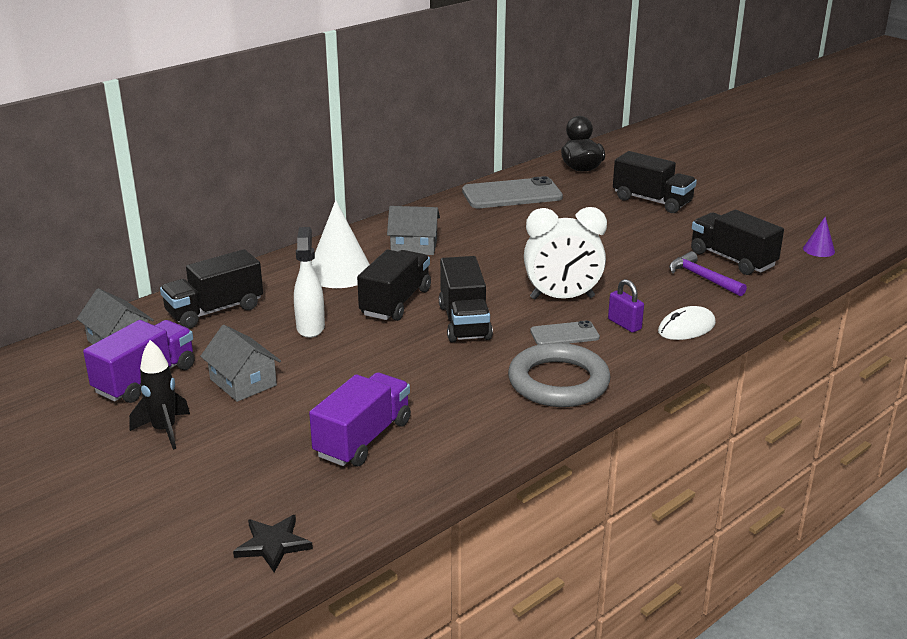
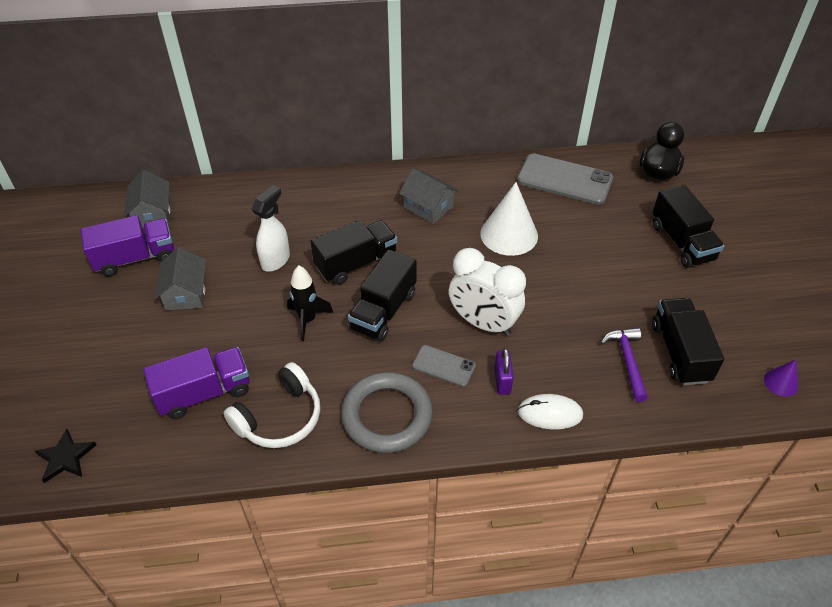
camera: 35 degrees right, 20 degrees up
(164, 430) = (103, 313): black rocket -> black rocket (308, 320)
(215, 310) = (233, 211): black truck -> none
(339, 272) = (348, 211): white cone -> white cone (509, 234)
(462, 423) = (280, 417): none -> white headphones

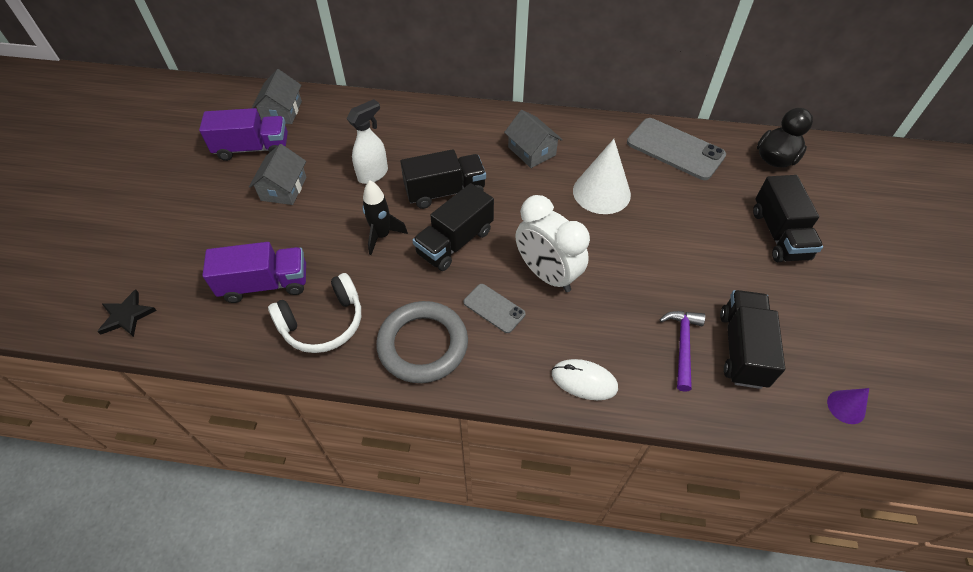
camera: 15 degrees right, 5 degrees up
(502, 381) = (546, 336): purple padlock -> none

